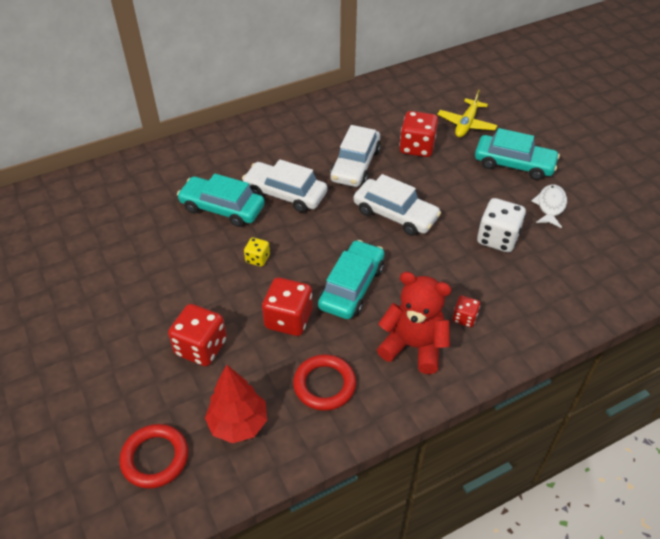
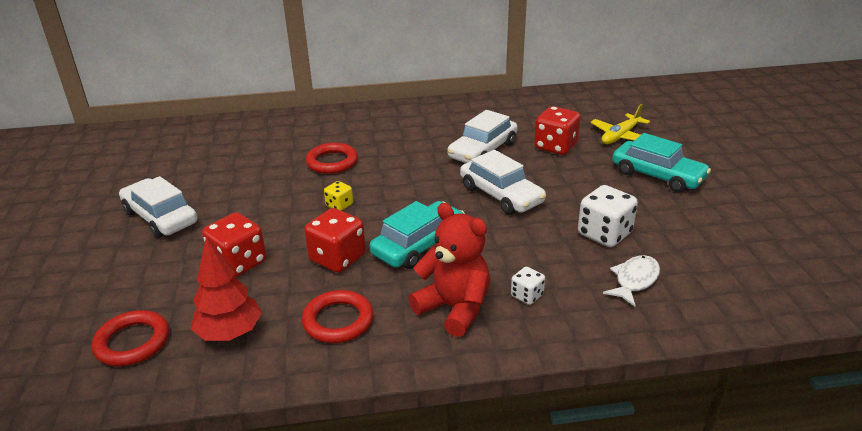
camera: 20 degrees right, 15 degrees down
(222, 208) = (332, 162): turquoise car -> red ring
(285, 194) = (399, 161): white car -> white car (160, 217)
(464, 318) = (527, 295): red dice -> white dice
(550, 206) = (683, 217): white fish -> white fish (634, 280)

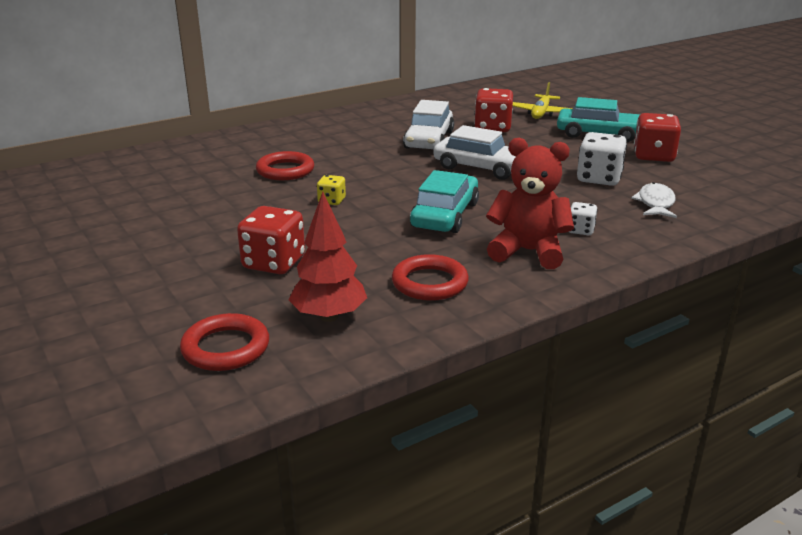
camera: 25 degrees left, 5 degrees down
(160, 217) = (135, 245): white car -> none
(337, 258) = (376, 239): red dice -> red dice (653, 156)

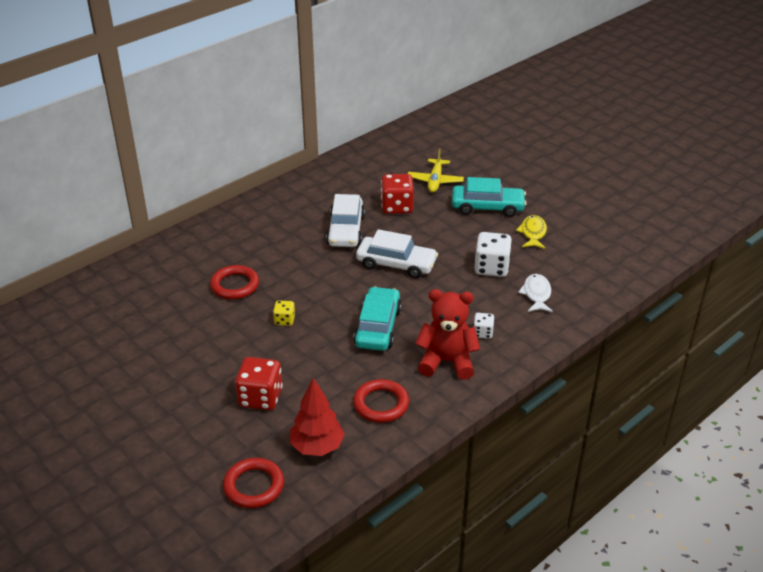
camera: 10 degrees left, 10 degrees up
(653, 156) = (533, 233): red dice -> yellow fish

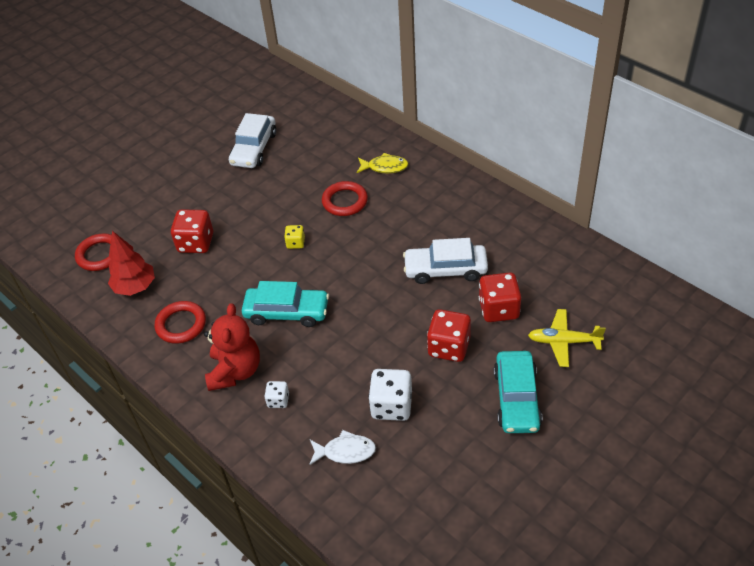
camera: 90 degrees right, 10 degrees up
(396, 264) = (389, 318): white car -> white car (254, 148)
(433, 234) = (449, 347): none -> red dice
(533, 233) = (467, 449): yellow fish -> yellow fish (385, 167)

